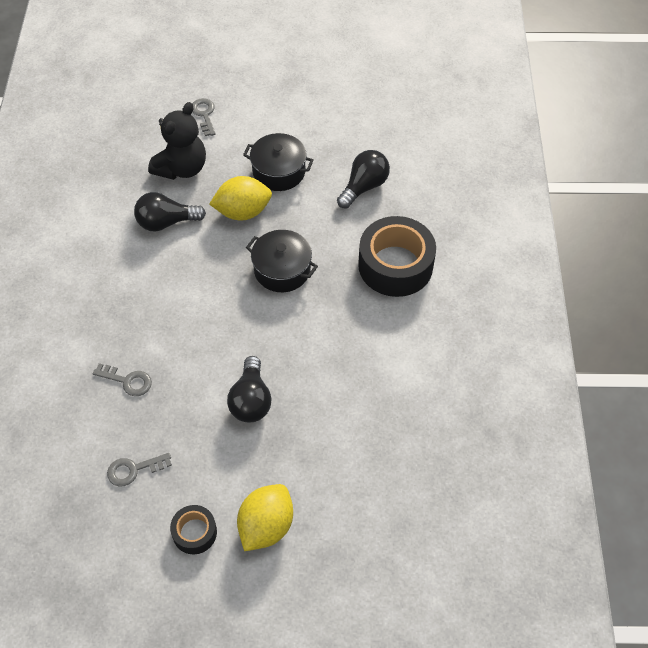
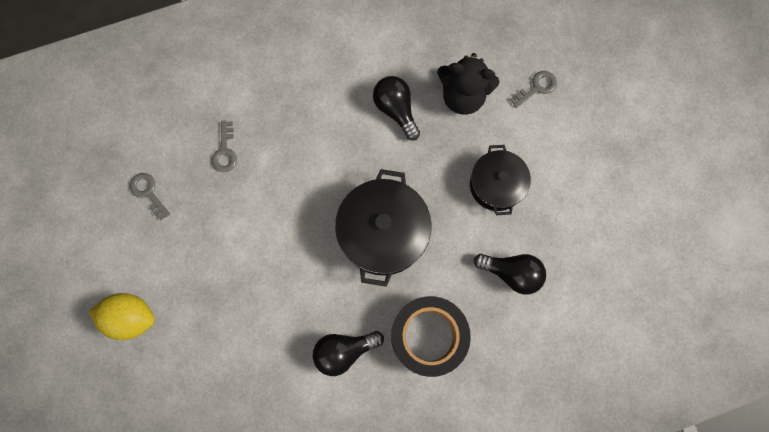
camera: 70 degrees right, 20 degrees up
(194, 532) = (109, 263): black tape -> none
(243, 212) = (434, 171): yellow lemon -> none
(251, 400) = (240, 259): black light bulb -> black light bulb (344, 351)
(282, 270) = (383, 233): black pot -> black pot, size x1.56

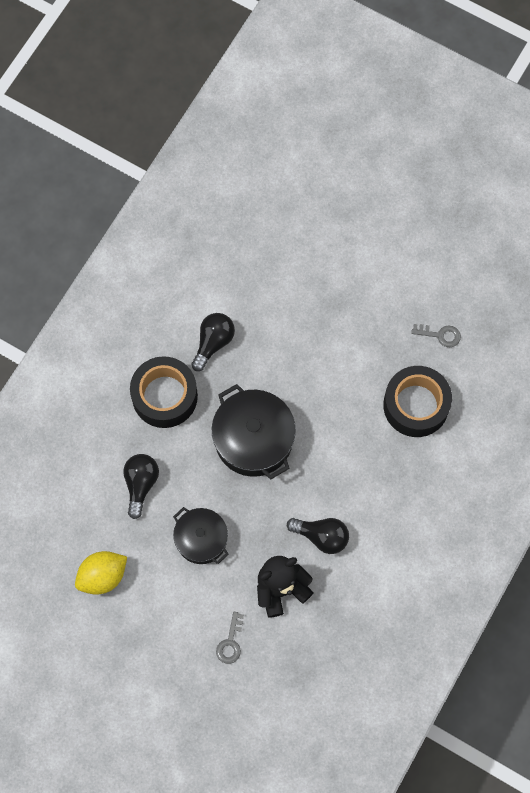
camera: 140 degrees right, 5 degrees down
(131, 317) = (371, 252): yellow lemon -> yellow lemon (102, 576)
(225, 151) = (416, 405): grey key -> black tape
(511, 273) = (140, 484): black light bulb -> black light bulb turned 120 degrees clockwise

